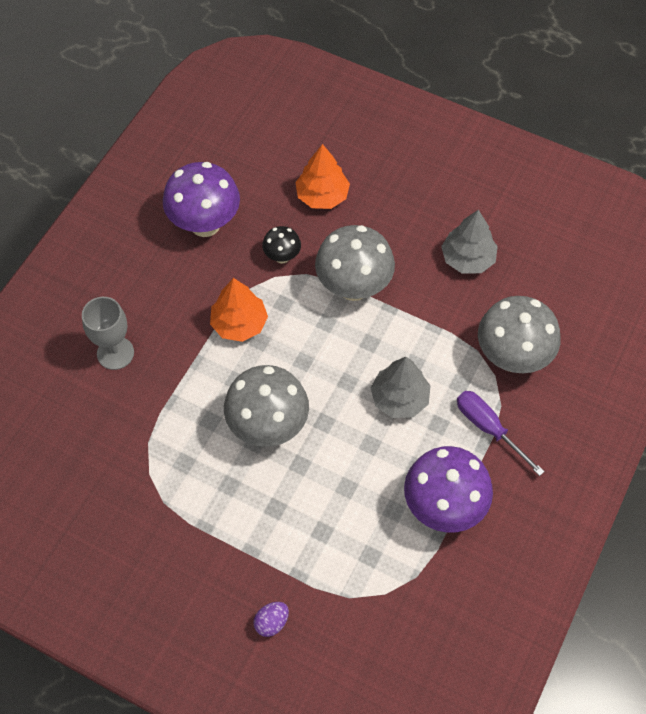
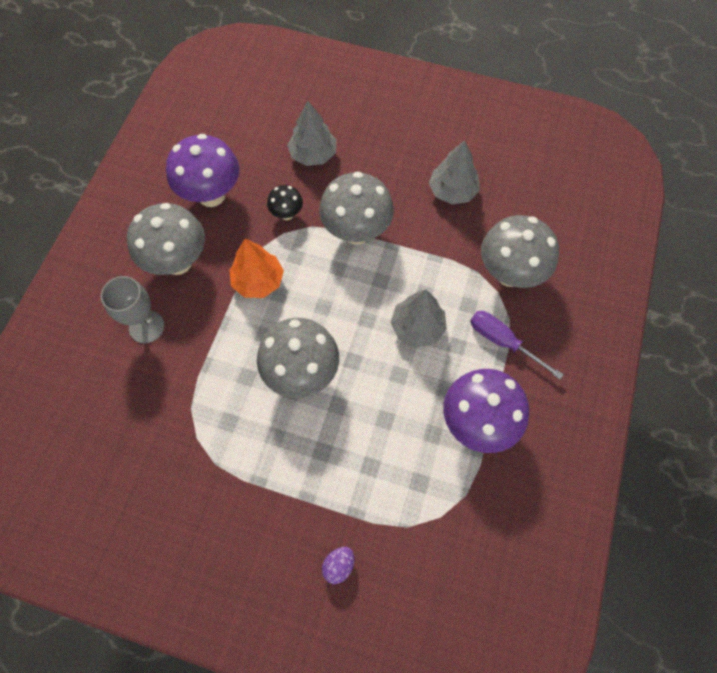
camera: 10 degrees left, 5 degrees up
(158, 290) = (177, 262): none -> grey mushroom
(322, 196) = (313, 154): orange tree -> grey tree

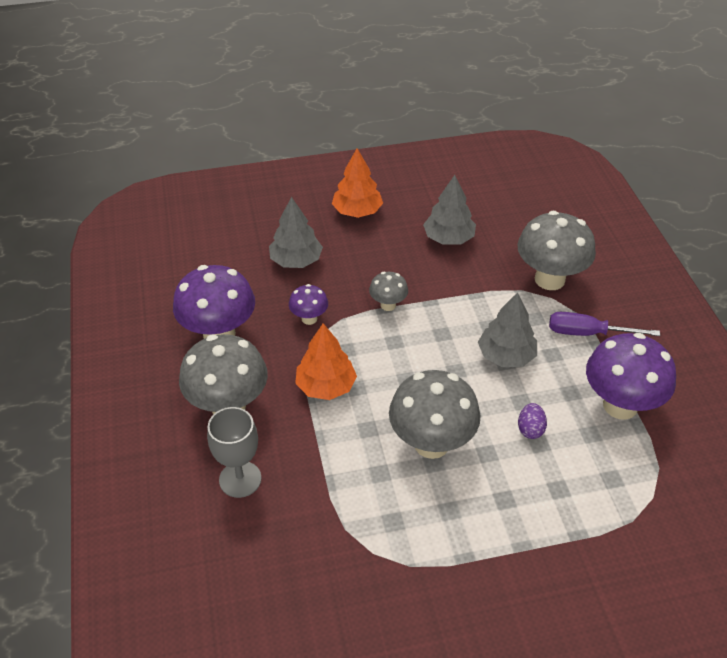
camera: 30 degrees left, 20 degrees down
(287, 214) = (309, 319): black mushroom -> purple mushroom
(338, 565) = (600, 588): purple egg -> purple egg (530, 429)
(356, 232) = (388, 305): grey mushroom -> grey mushroom, size x0.50
(395, 129) = (357, 211): none -> orange tree

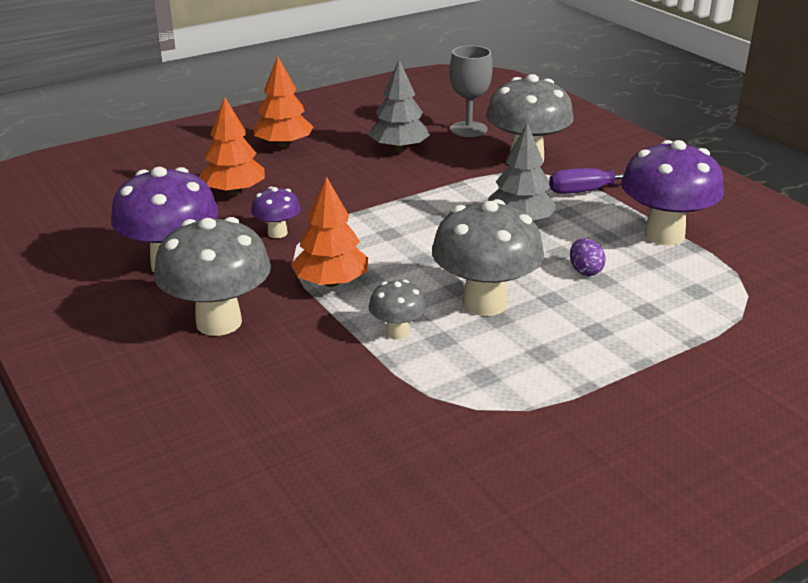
camera: 20 degrees left, 15 degrees down
(240, 479) = (270, 382): grey goblet -> grey goblet (468, 129)
(296, 260) = (234, 191): grey tree -> orange tree
(388, 305) = (364, 207): grey mushroom -> grey mushroom (397, 333)

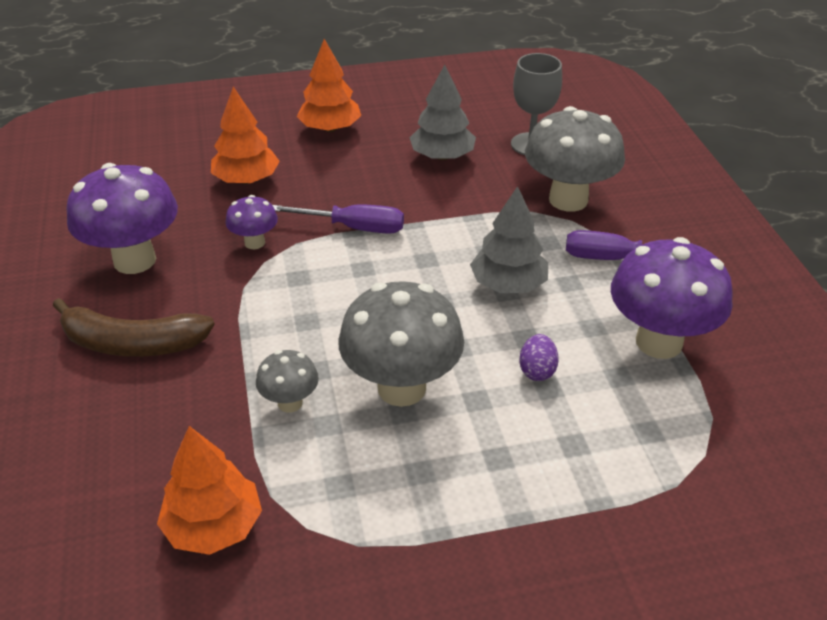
camera: 20 degrees right, 10 degrees up
(219, 322) = (132, 343): grey mushroom -> brown banana
(331, 282) = (266, 319): orange tree -> orange tree (214, 526)
(360, 208) = (354, 228): none -> purple screwdriver

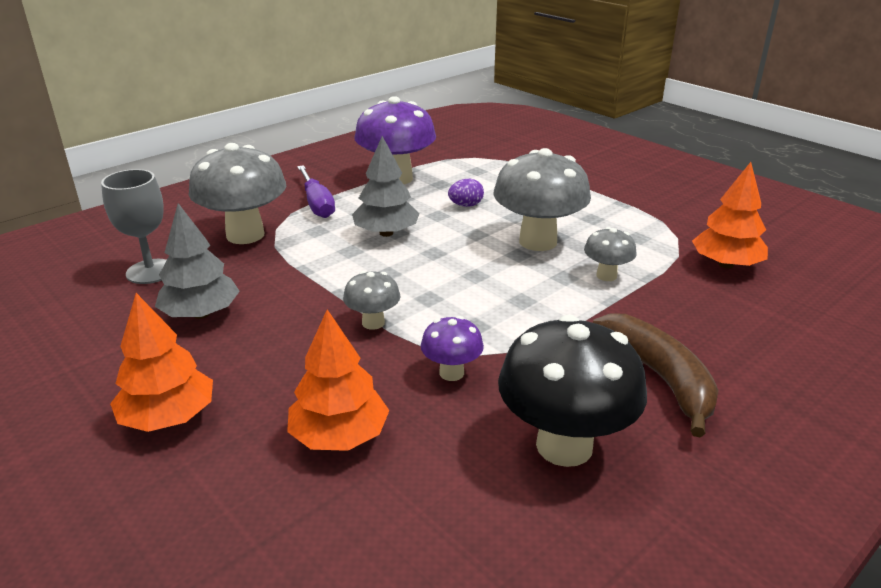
camera: 120 degrees left, 10 degrees down
(134, 260) = (564, 446): purple mushroom -> black mushroom
(354, 228) = (373, 323): purple screwdriver -> grey mushroom

